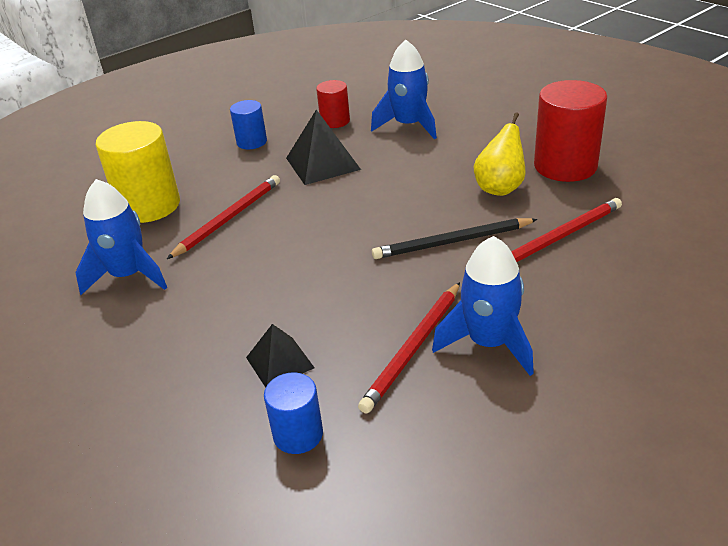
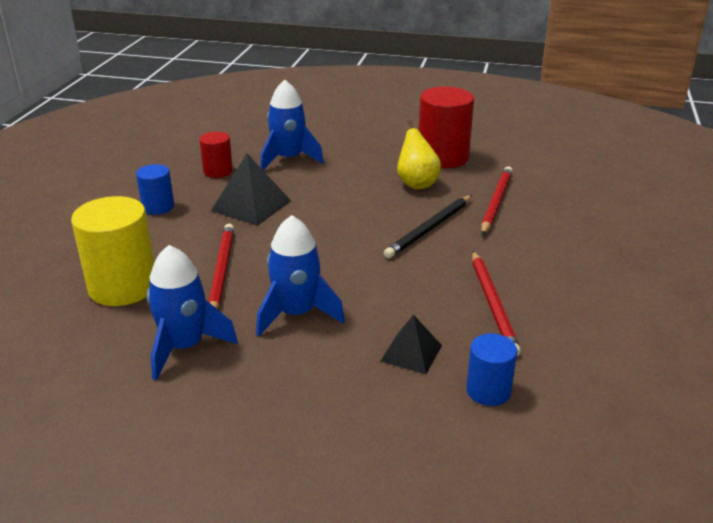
camera: 40 degrees left, 5 degrees down
(488, 343) = (535, 282): blue rocket -> blue rocket (296, 314)

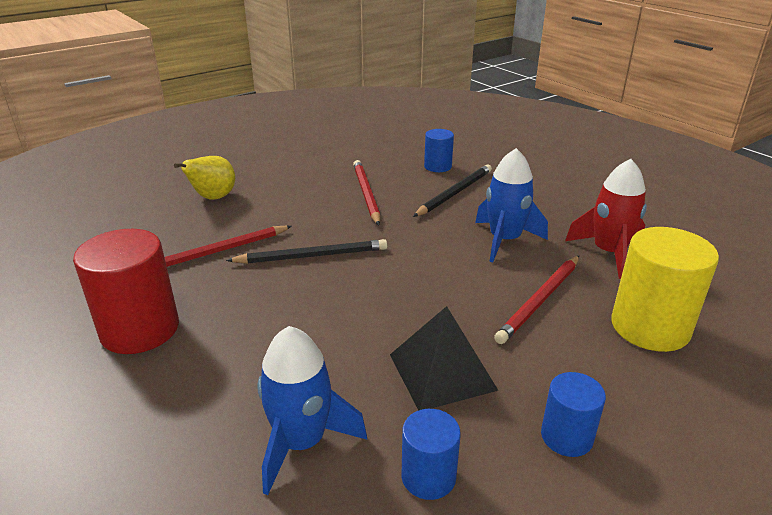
camera: 140 degrees left, 0 degrees up
(185, 347) = (608, 253): blue rocket -> red rocket
(218, 171) = (428, 476): red cylinder -> blue cylinder
(411, 353) = (454, 193): black pyramid -> black pencil
(417, 184) = (234, 307): yellow pear -> yellow pear (213, 198)
(493, 304) = (366, 194): red pencil -> red pencil turned 45 degrees counterclockwise

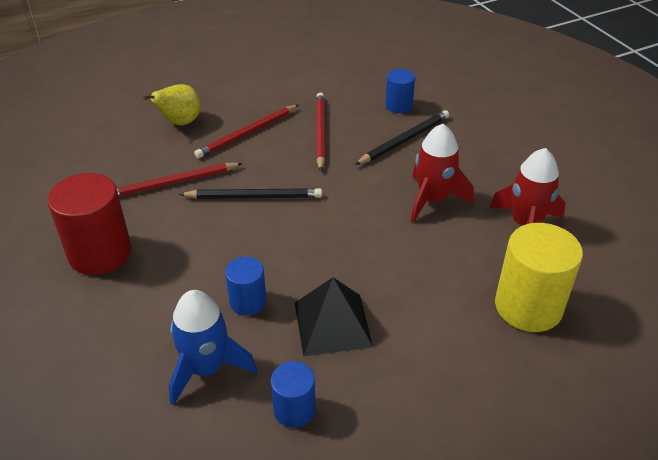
camera: 10 degrees right, 10 degrees up
(505, 240) = (433, 200): blue rocket -> red rocket
(540, 300) = (441, 267): red pencil -> red pencil (247, 133)
(566, 436) = (413, 394): blue cylinder -> blue cylinder (248, 301)

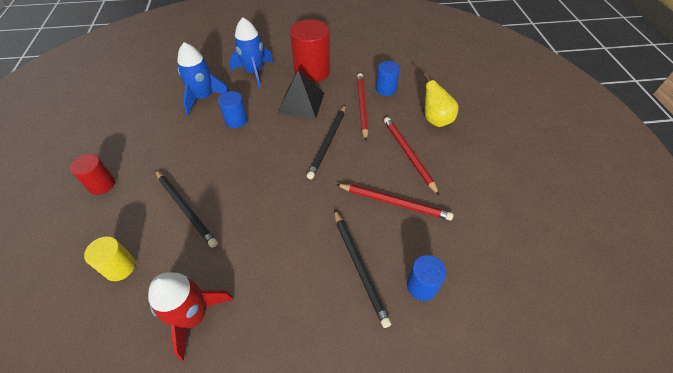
camera: 110 degrees right, 10 degrees up
(116, 326) = (254, 72): none -> blue rocket
(294, 409) = (154, 122): blue cylinder -> blue cylinder (385, 89)
(333, 324) = (192, 152): black pyramid -> black pyramid (301, 103)
(423, 286) = (185, 208): none -> black pencil
(433, 200) = (266, 254): red rocket -> none
(444, 402) = (101, 184): none -> red cylinder
(528, 306) = (120, 267): yellow cylinder -> yellow cylinder, size x0.55

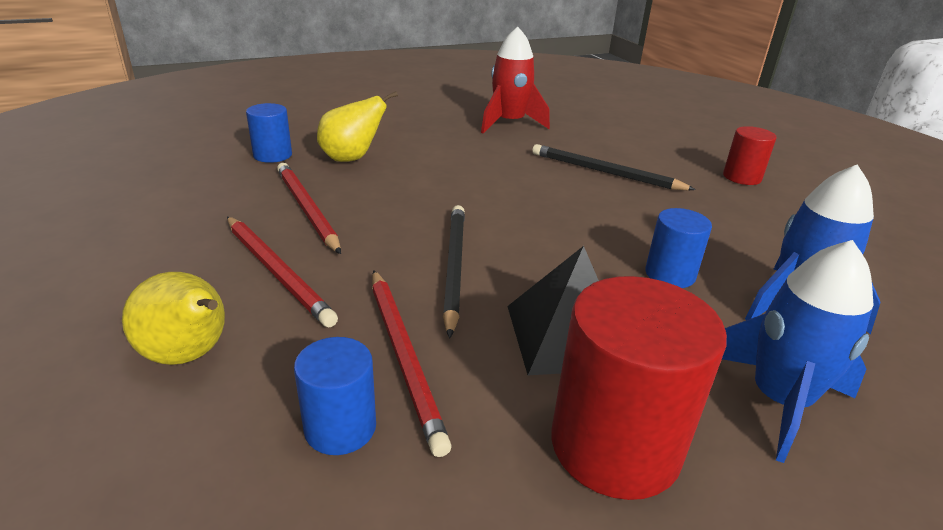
camera: 160 degrees right, 20 degrees down
(120, 267) = (615, 135): yellow cylinder -> none
(359, 266) = (352, 158): black pencil -> yellow pear
(395, 203) = (306, 209): red pencil -> red pencil turned 60 degrees clockwise

